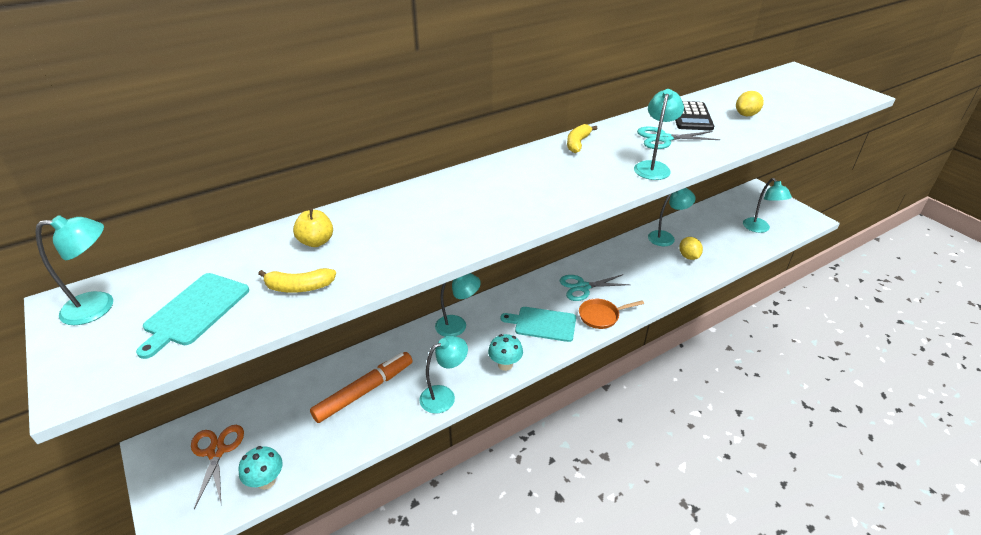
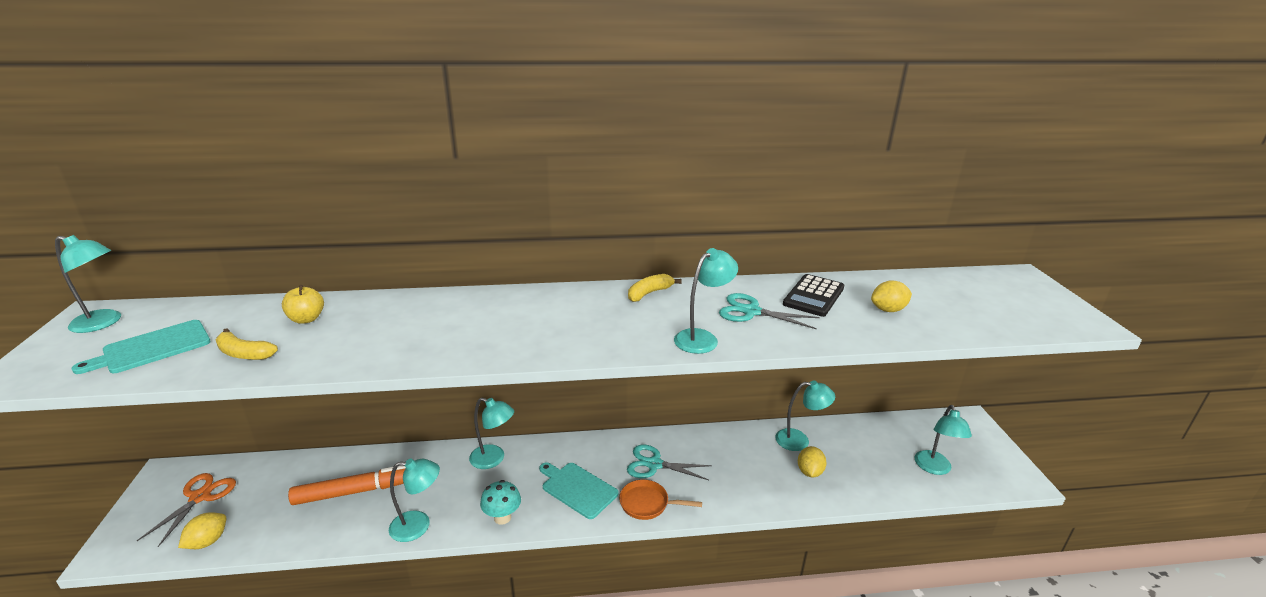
camera: 25 degrees right, 10 degrees down
(266, 481) = (208, 541): turquoise mushroom -> yellow lemon

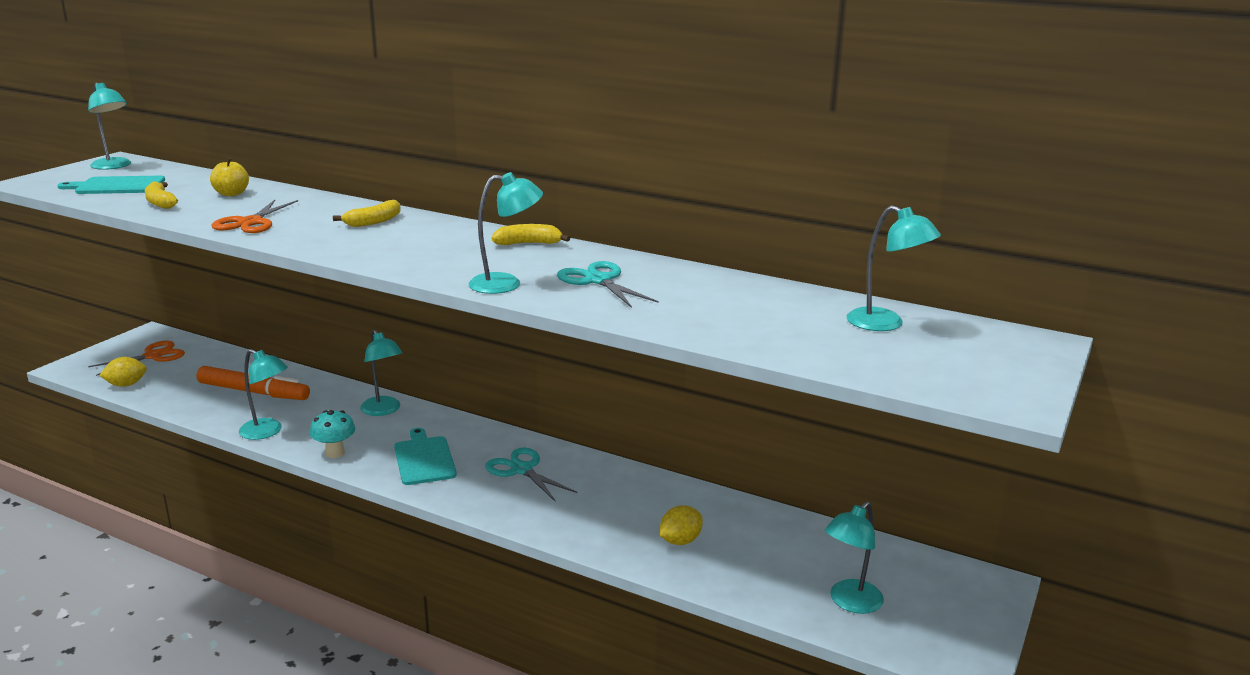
camera: 35 degrees right, 5 degrees down
(385, 347) = (250, 222): none -> orange scissors
(496, 309) = (374, 222): none -> yellow banana
(647, 503) = (470, 495): orange pan -> none
(799, 440) = (713, 512): turquoise lamp -> turquoise lamp (885, 324)
(813, 296) = (697, 287): black calculator -> none
(888, 310) = (758, 319): yellow lemon -> none

